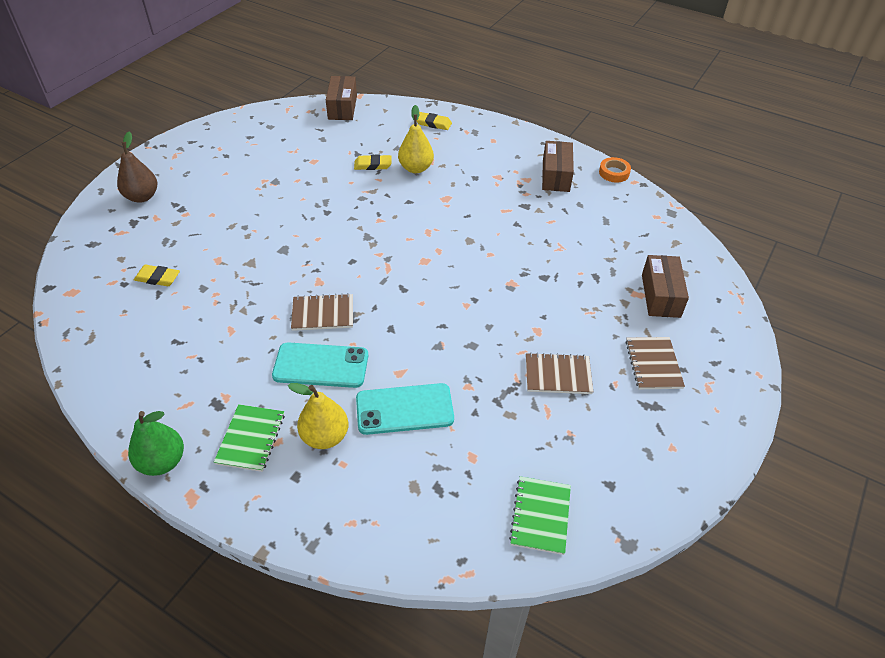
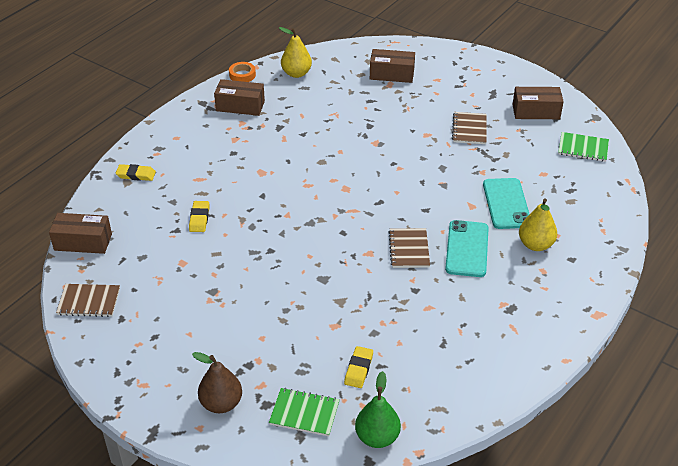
camera: 85 degrees left, 5 degrees down
(162, 462) = (570, 335): green pear -> green pear (377, 437)
(250, 439) = (542, 285): green notebook -> green notebook (304, 413)
(416, 168) = (211, 189): yellow pear -> yellow pear (296, 73)
(433, 123) = (136, 175): yellow eraser -> yellow eraser turned 75 degrees clockwise
(621, 458) = (536, 111): none -> brown box
(653, 364) = (457, 87): brown notebook -> brown notebook (89, 301)

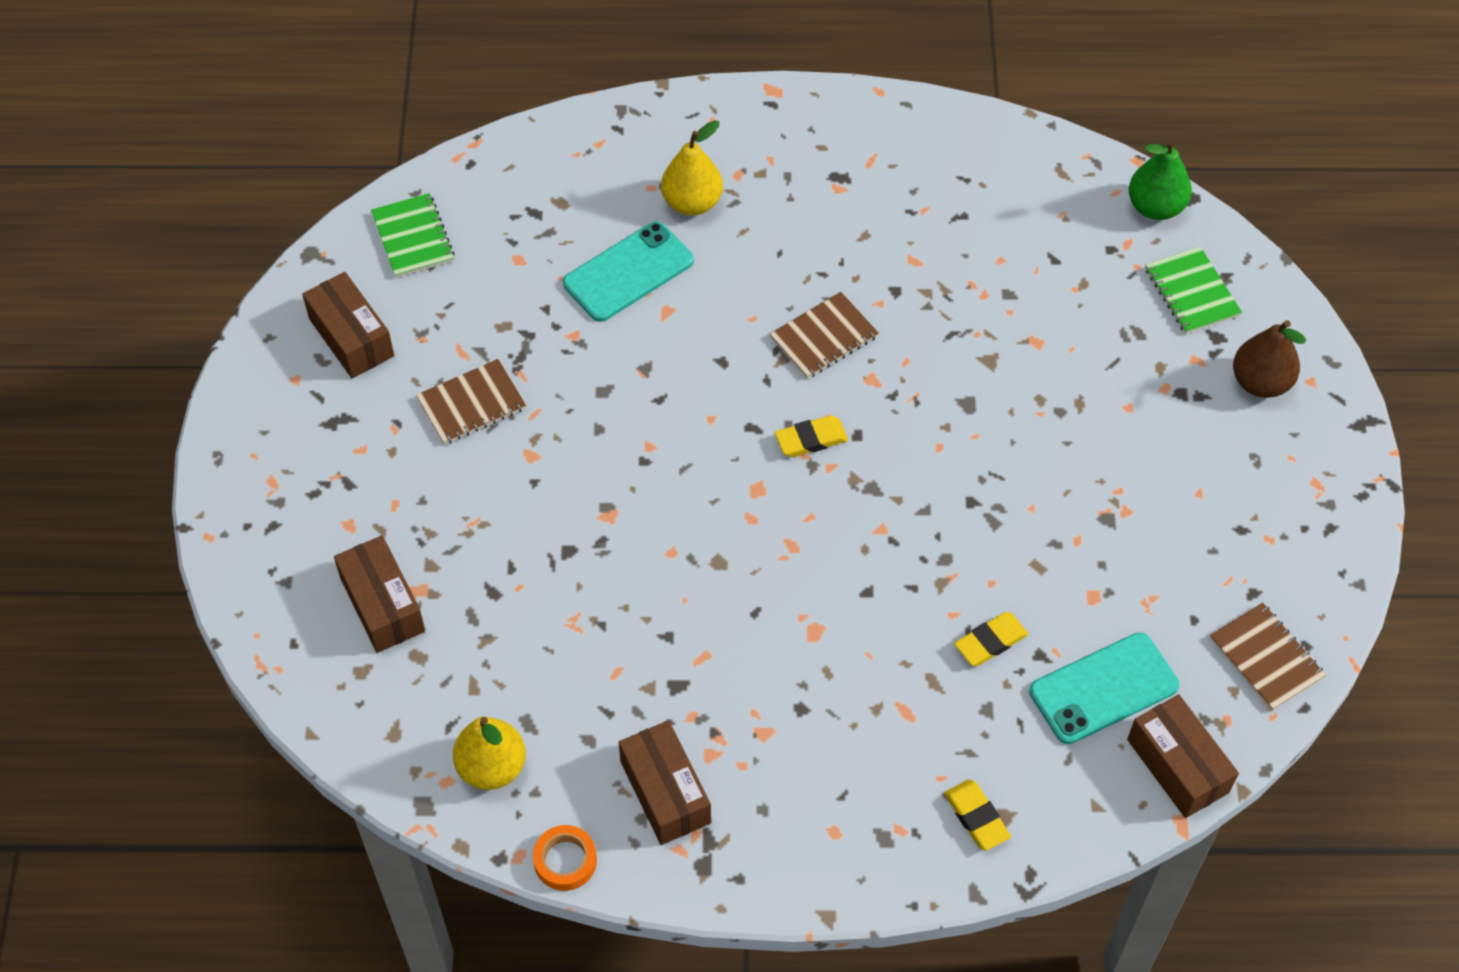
camera: 125 degrees left, 15 degrees up
(358, 369) = (1079, 277): yellow eraser -> yellow eraser (811, 439)
(467, 249) = (765, 272): turquoise phone -> turquoise phone (1103, 688)

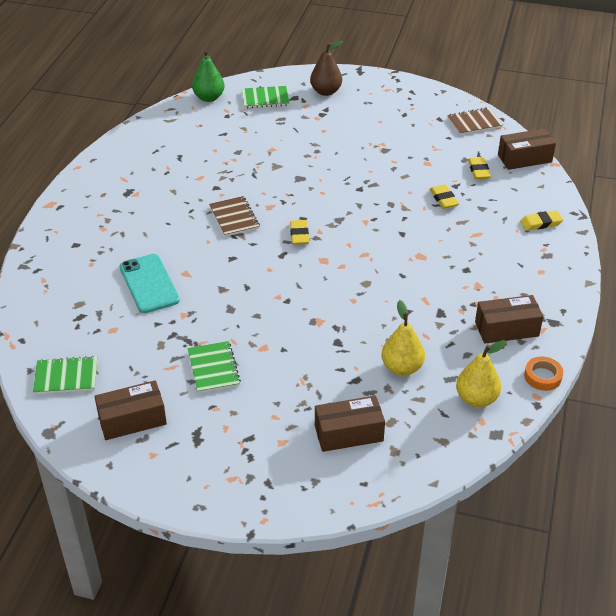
camera: 75 degrees left, 15 degrees down
(471, 404) = (213, 368): brown notebook -> green notebook
(692, 202) = (112, 249): yellow pear -> yellow pear (402, 368)
(1103, 688) = (479, 170): turquoise phone -> yellow eraser

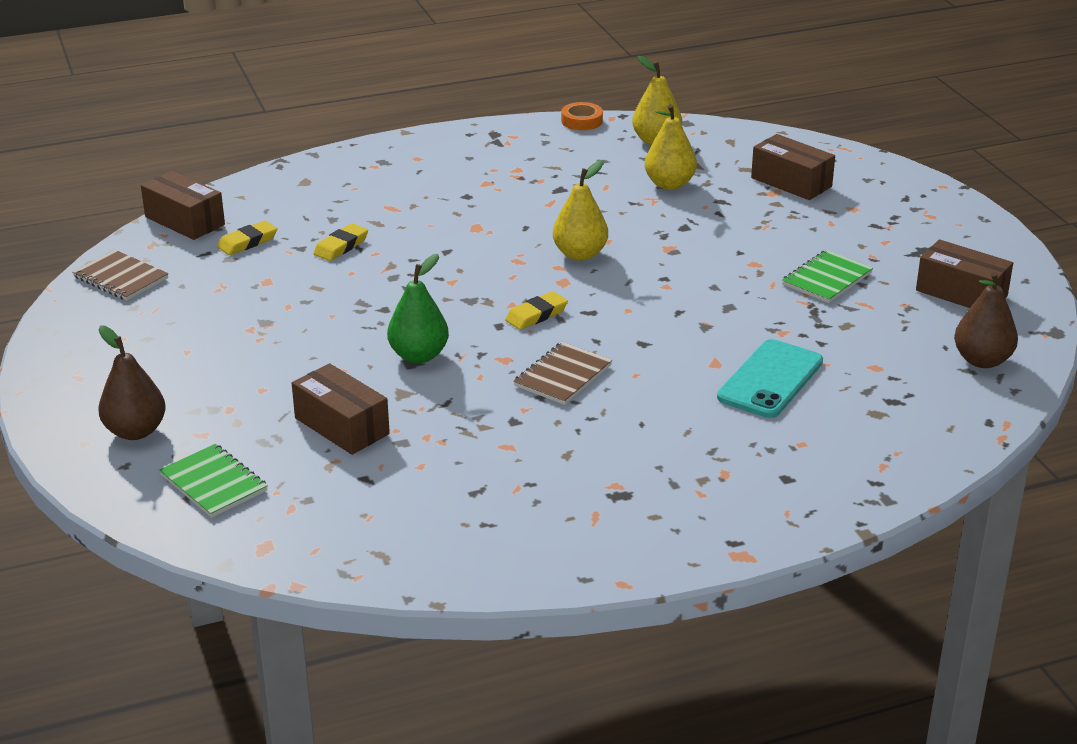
camera: 125 degrees left, 10 degrees down
(66, 377) = (982, 360): green notebook -> brown pear
(209, 98) = (266, 546): green pear -> green pear (419, 355)
(347, 281) = (580, 254): none -> yellow pear
(506, 329) = (537, 152): brown box -> brown box (342, 426)
(541, 223) = (323, 178): yellow eraser -> none

